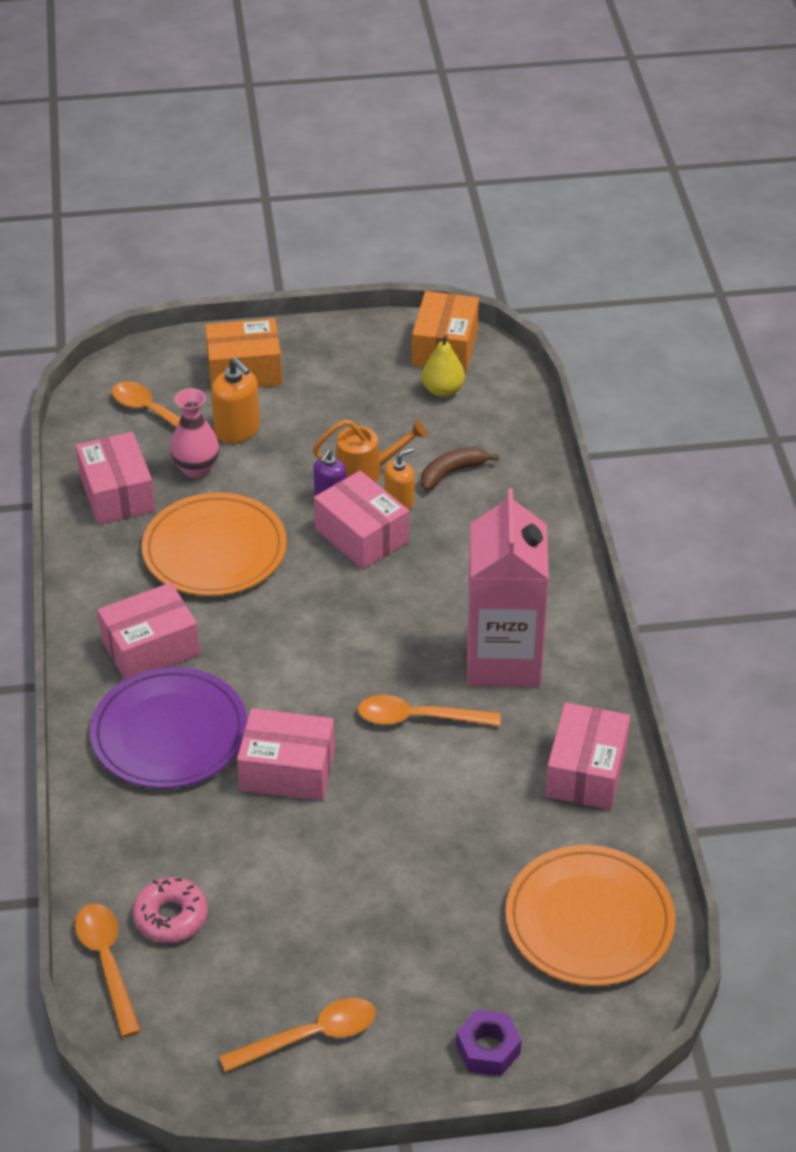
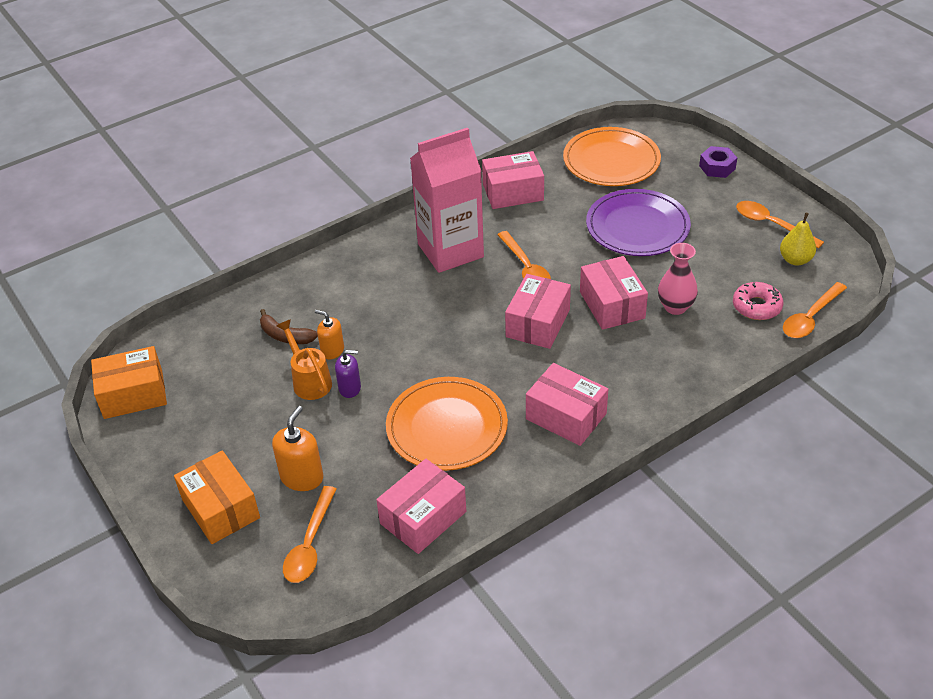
camera: 115 degrees left, 0 degrees up
(169, 733) = (629, 371): purple plate -> purple plate (637, 227)
(196, 469) = (363, 481): pink vase -> pink vase (675, 307)
(362, 535) = (380, 355): pink box -> pink box (537, 323)
(443, 390) = (190, 375): yellow pear -> yellow pear (795, 260)

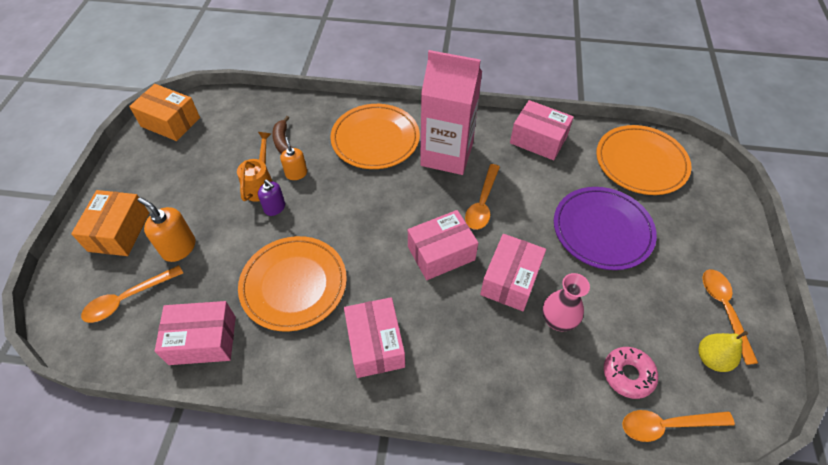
camera: 40 degrees right, 10 degrees up
(302, 477) = (179, 248): orange soap dispenser -> orange soap dispenser turned 120 degrees counterclockwise
(370, 278) = (375, 139): none -> orange plate
(717, 167) = (728, 225): purple nut -> none

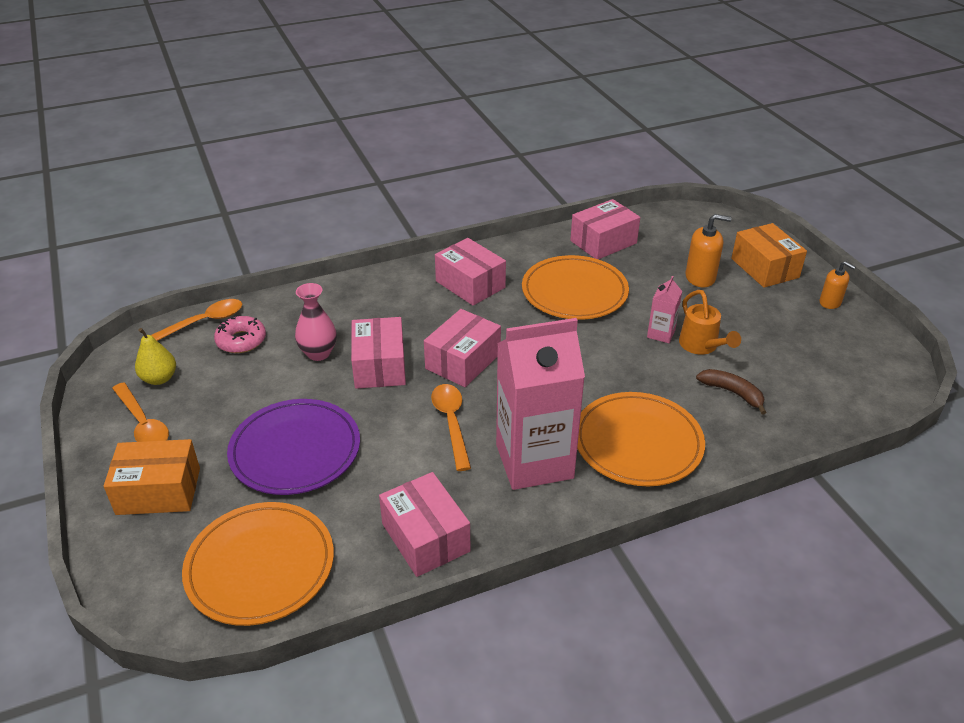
camera: 150 degrees right, 15 degrees down
(128, 299) = (689, 240): orange spoon -> none
(170, 122) = (880, 362): orange box -> orange box (158, 491)
(275, 208) = (661, 334): purple soap dispenser -> pink carton
(296, 173) = (679, 370): orange soap dispenser -> orange soap dispenser (830, 302)
(538, 140) = (425, 537): pink box -> pink box turned 60 degrees clockwise

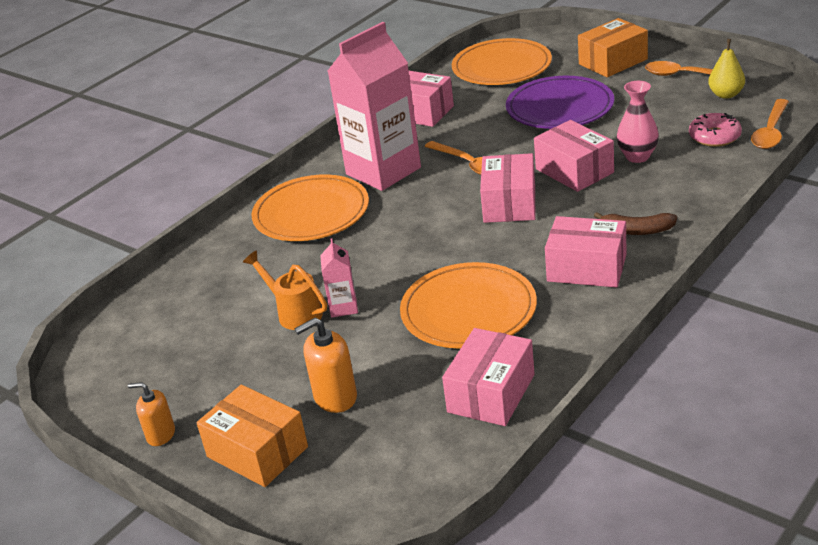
camera: 155 degrees right, 5 degrees down
(732, 393) = (246, 283): brown banana -> brown banana (637, 230)

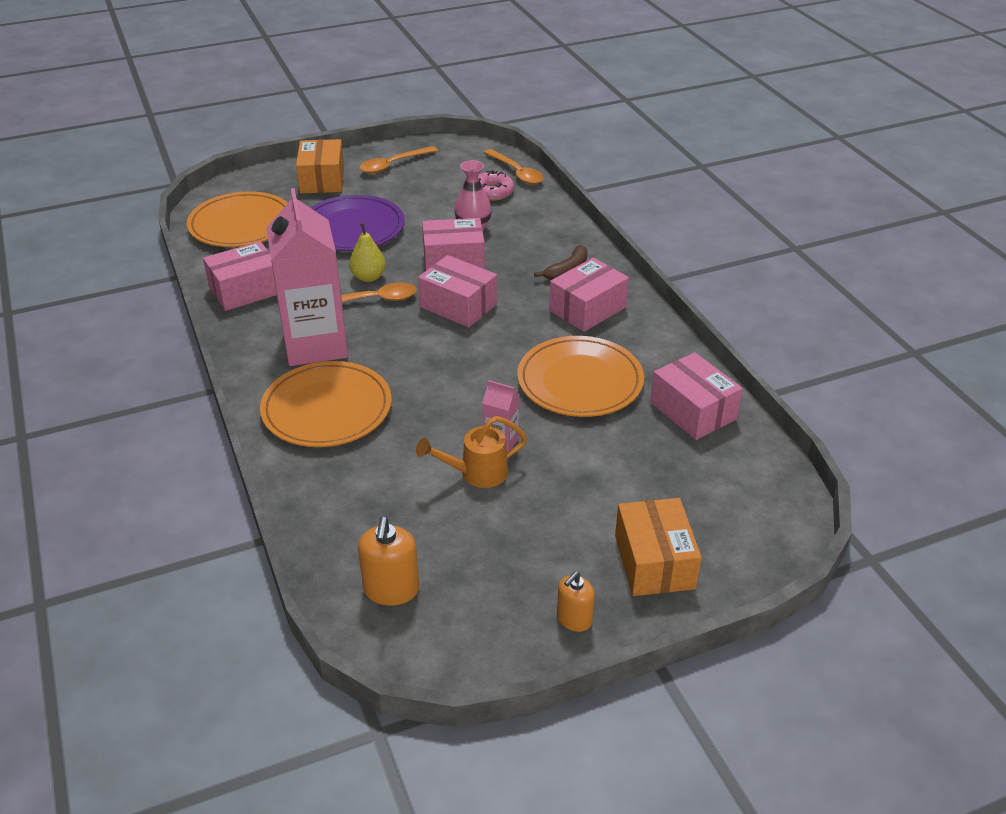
camera: 65 degrees left, 5 degrees up
(257, 452) = (654, 562): orange box -> orange box turned 75 degrees counterclockwise
(335, 397) = (622, 491): orange soap dispenser -> orange soap dispenser (391, 590)
(726, 94) = (444, 164): yellow pear -> yellow pear (368, 277)

